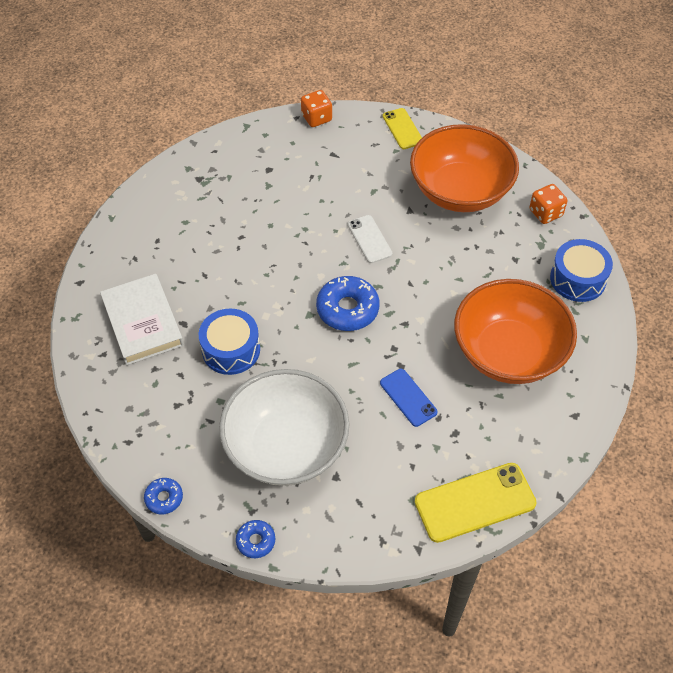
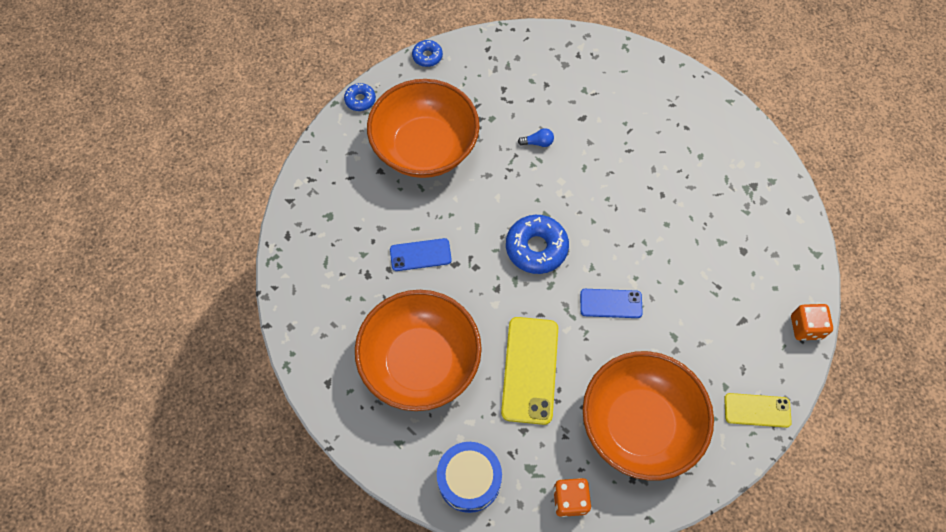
camera: 115 degrees right, 10 degrees up
(143, 322) = (597, 90): white book -> none
(231, 349) = (538, 142): blue drum -> blue light bulb
(286, 447) = (425, 148): white bowl -> orange bowl
(369, 239) = (611, 303): white phone -> blue phone
(475, 502) = (300, 258): yellow phone -> yellow phone (529, 370)

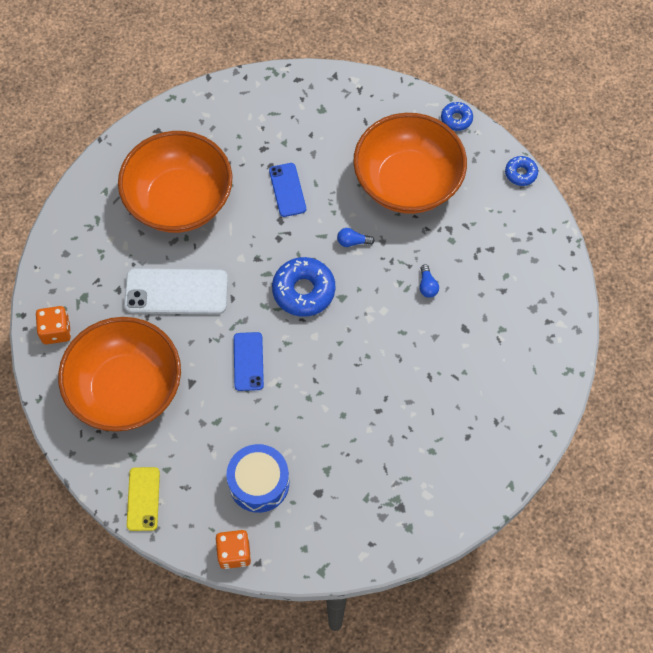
camera: 85 degrees right, 0 degrees up
(469, 480) = (73, 249): blue drum -> blue drum (259, 483)
(486, 200) = (353, 242): none -> blue light bulb
(529, 370) = (176, 292): yellow phone -> white phone

